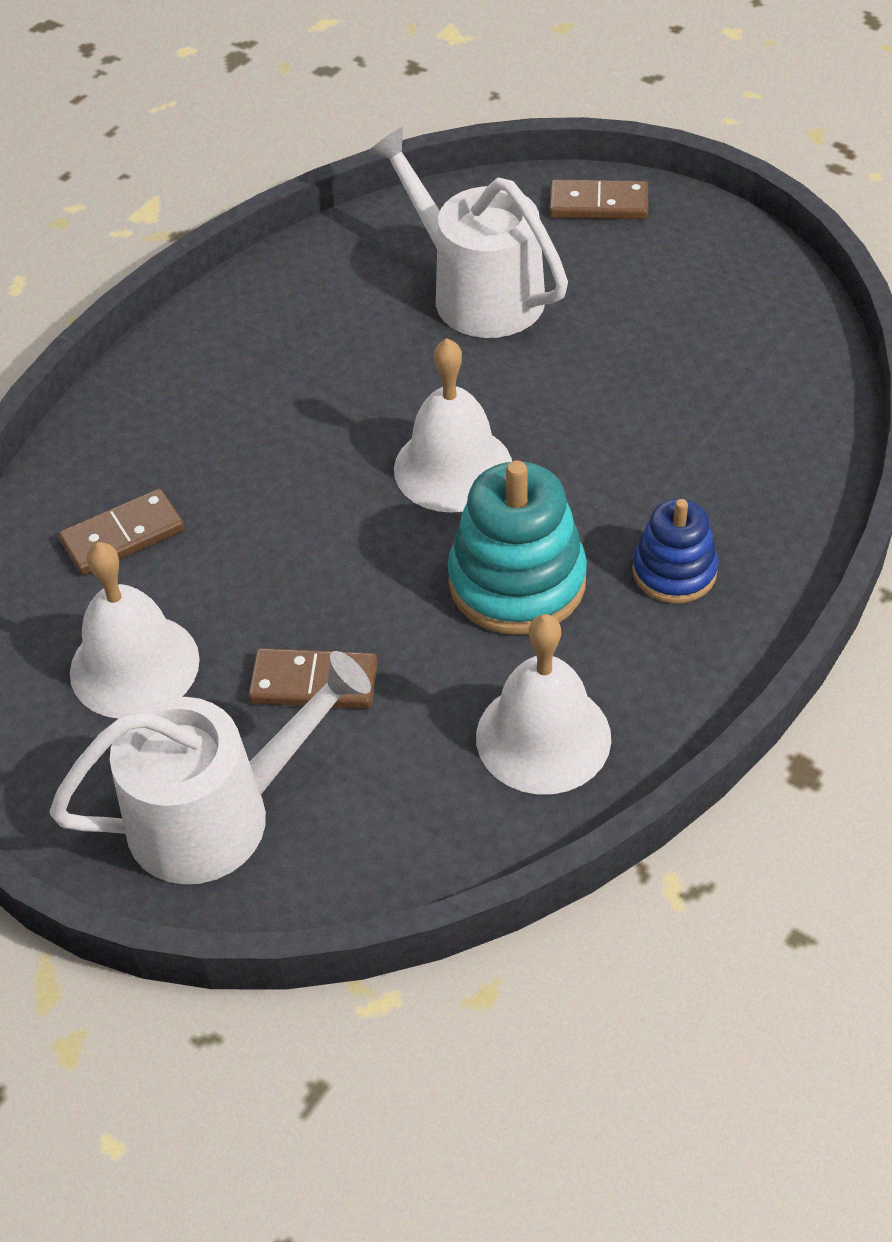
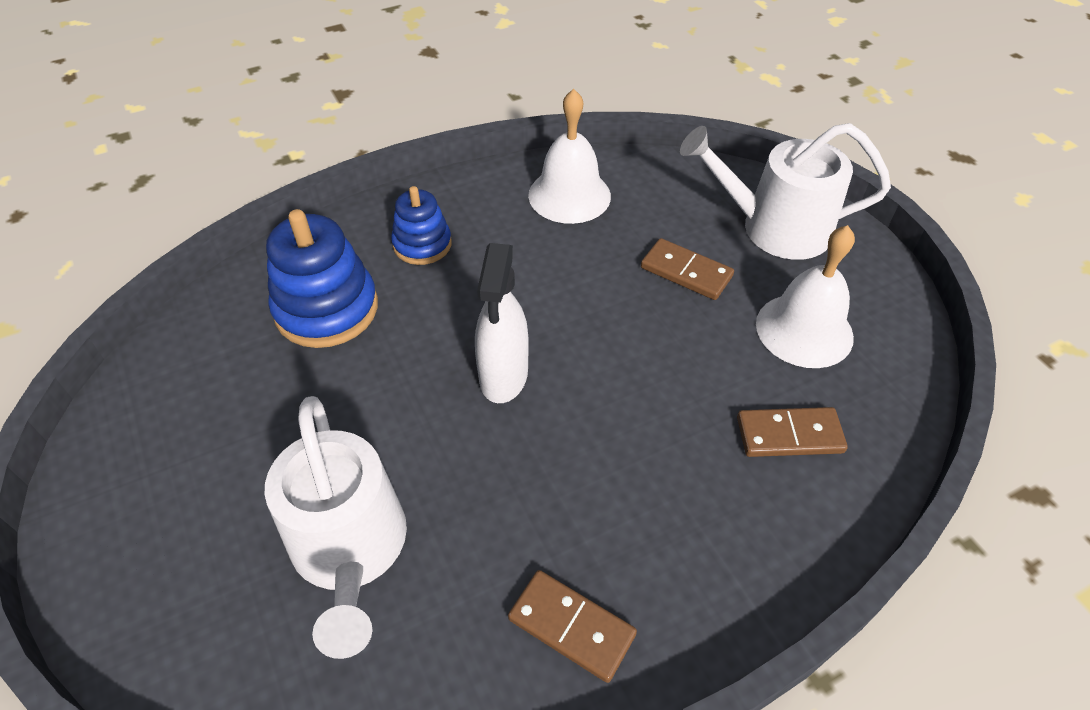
camera: 155 degrees left, 0 degrees up
(453, 468) = (503, 376): white bell -> white spray bottle
(517, 582) = (521, 278): turquoise stacking toy -> none
(598, 204) = (140, 610): brown domino -> brown domino (571, 627)
(703, 451) = (326, 309): none -> blue stacking toy

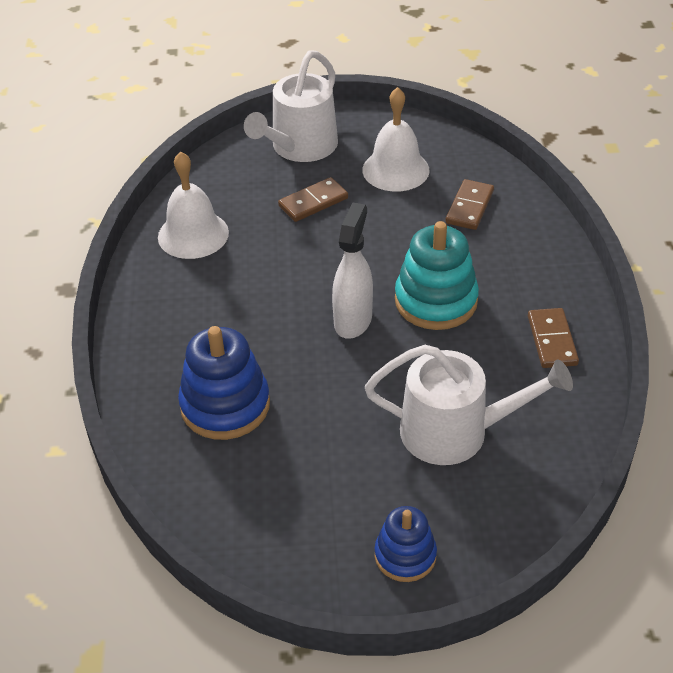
camera: 65 degrees left, 5 degrees down
(422, 244) = (190, 332): blue stacking toy -> blue stacking toy (405, 555)
(503, 376) = (353, 320): white spray bottle -> white spray bottle turned 105 degrees counterclockwise
(571, 627) = (552, 340): brown domino -> brown domino turned 60 degrees counterclockwise
(580, 452) = (436, 301): none -> turquoise stacking toy

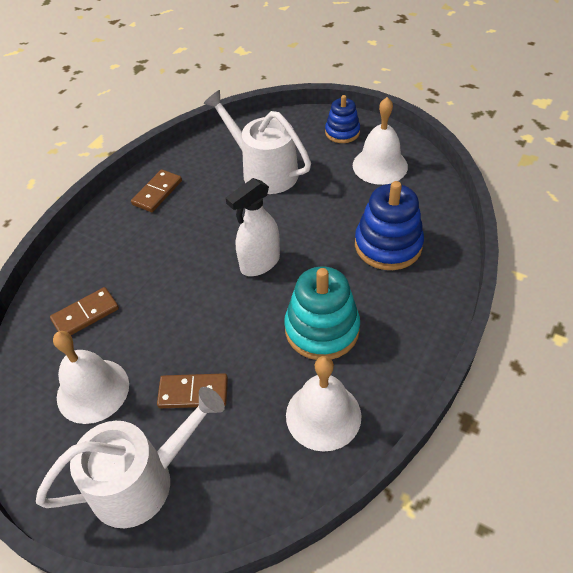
camera: 145 degrees left, 5 degrees up
(307, 519) = (380, 165): none -> white bell
(436, 301) = (193, 250): turquoise stacking toy -> turquoise stacking toy (322, 329)

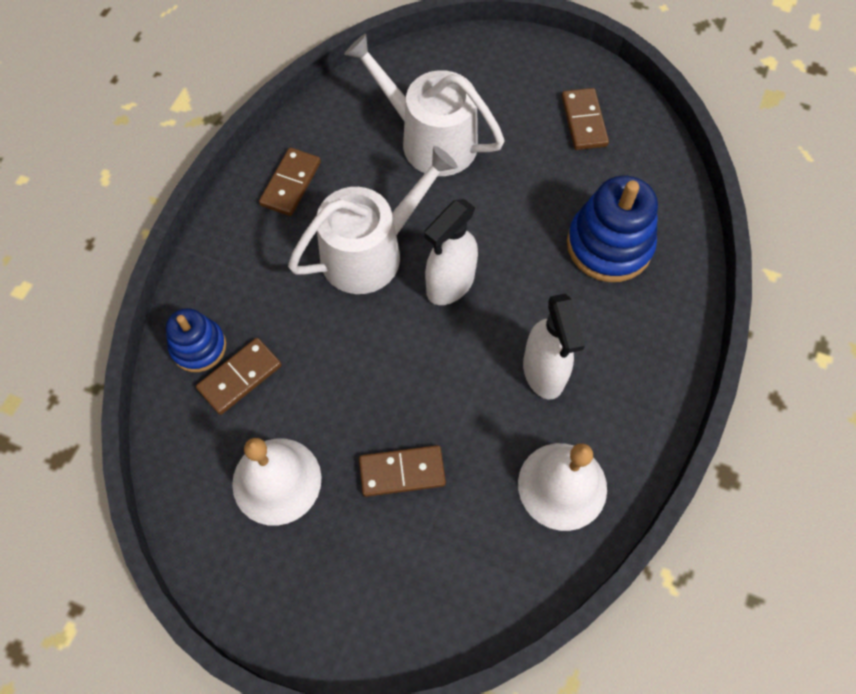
camera: 10 degrees left, 15 degrees up
(141, 481) = (364, 589): white watering can -> white watering can (370, 252)
(322, 329) = (543, 372): turquoise stacking toy -> white spray bottle
(342, 132) = (526, 68): blue stacking toy -> blue stacking toy (198, 347)
(380, 165) = (583, 121): white bell -> brown domino

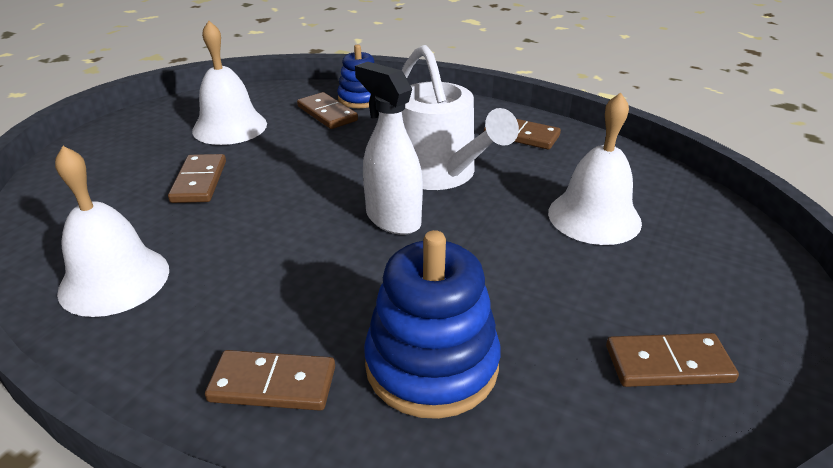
camera: 95 degrees right, 30 degrees down
(430, 140) = (594, 217): white watering can -> white bell
(543, 372) = (258, 279): white spray bottle -> none
(644, 335) = (273, 384): none -> brown domino

